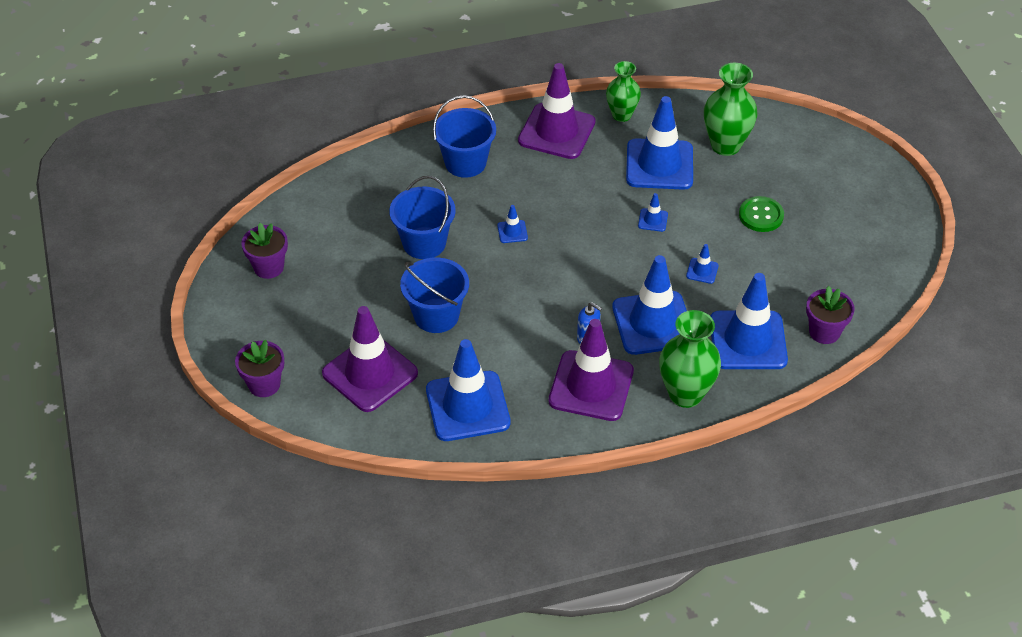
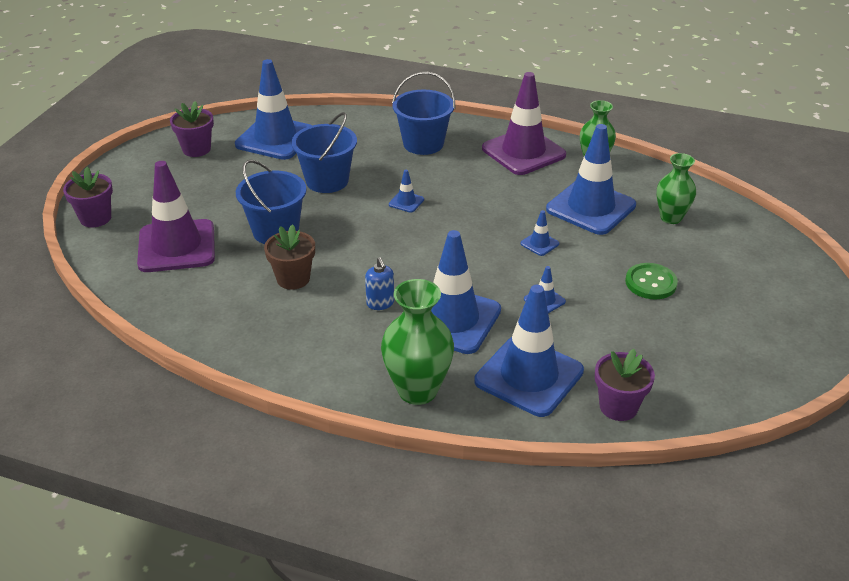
camera: 35 degrees right, 10 degrees down
(467, 406) = (219, 305): blue traffic cone -> blue traffic cone (275, 138)
(499, 352) = (293, 279): none -> brown flower pot
(591, 386) = (339, 341): purple traffic cone -> none
(725, 145) = (671, 218): green vase -> green vase, size x0.66

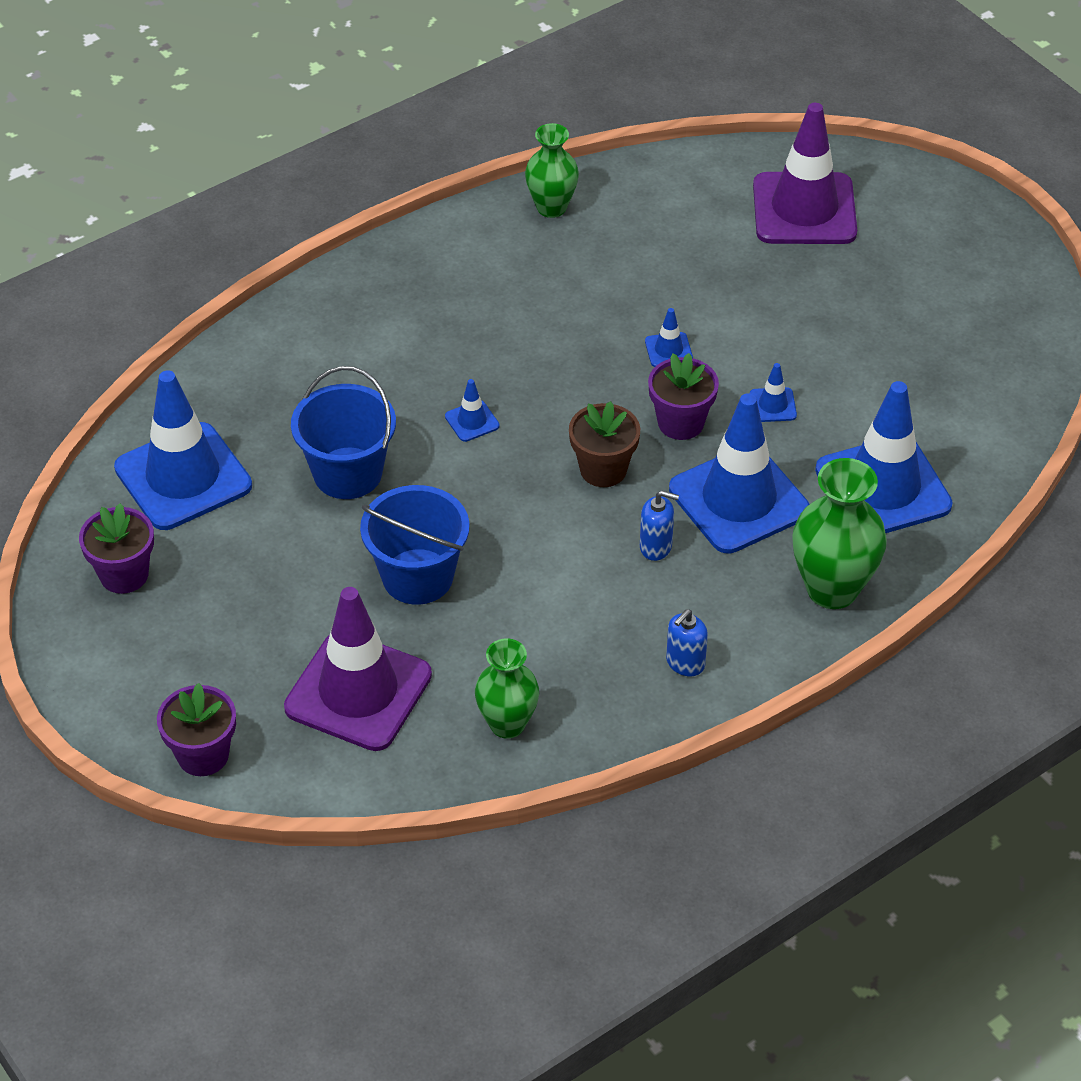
camera: 55 degrees left, 10 degrees up
(293, 279) = (536, 604): brown flower pot -> brown flower pot (603, 469)
(298, 353) = (685, 663): none -> blue soap dispenser
(423, 144) = (353, 336): blue bucket -> none
(523, 152) = (467, 255): purple traffic cone -> purple traffic cone (804, 209)
(590, 207) = (640, 267): blue traffic cone -> none
(618, 407) = (981, 446): purple flower pot -> purple flower pot (680, 423)
(651, 283) = (818, 303): green button -> none
(671, 218) = (721, 215): green vase -> green vase (507, 724)

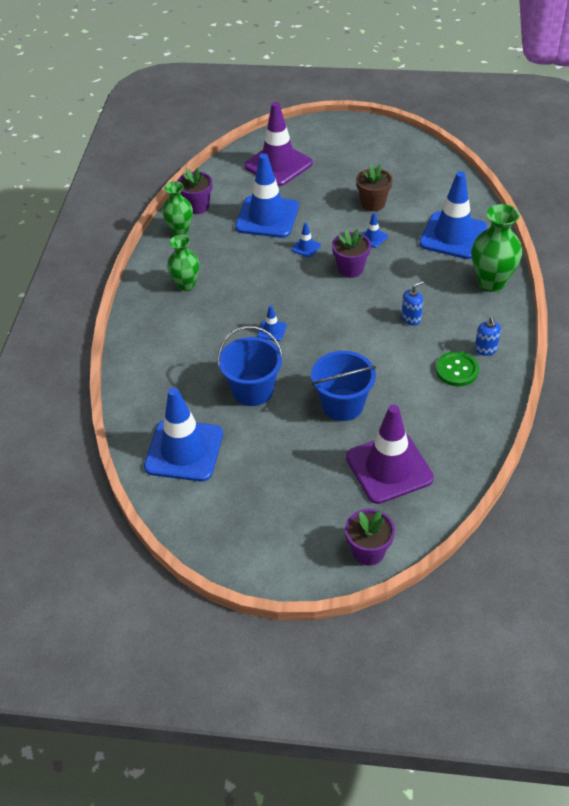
camera: 45 degrees left, 0 degrees up
(124, 574) = (220, 512): purple flower pot -> purple flower pot (197, 206)
(507, 724) = (461, 428): green vase -> green vase (186, 285)
(603, 469) = (349, 307): brown flower pot -> brown flower pot (373, 203)
(610, 655) = (456, 370): none -> green button
(739, 500) = (413, 279): blue traffic cone -> blue traffic cone (267, 217)

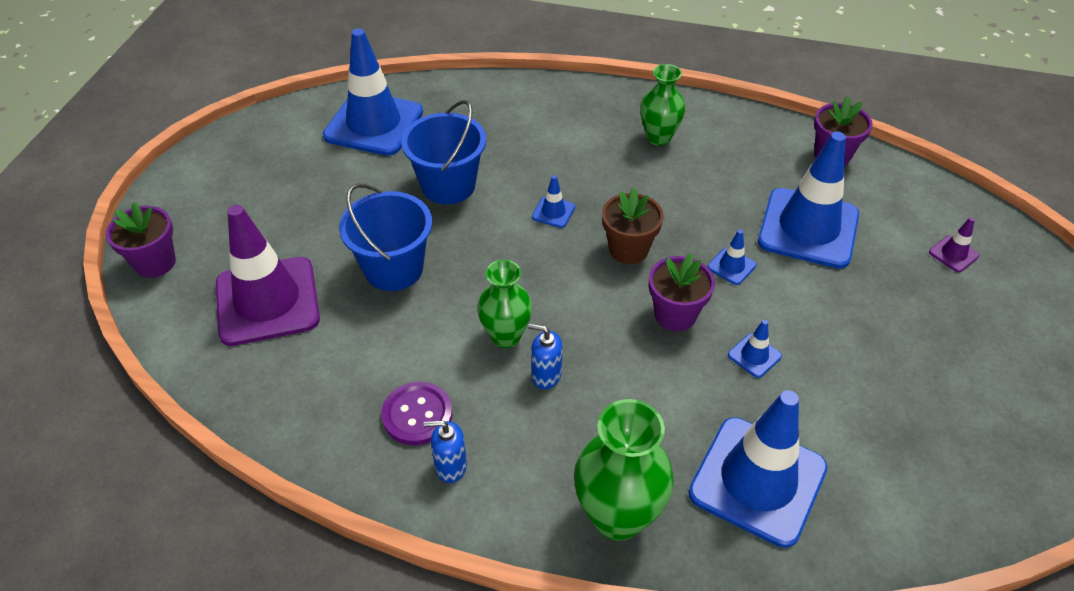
camera: 95 degrees right, 0 degrees up
(180, 231) = (774, 137): green vase -> green vase (506, 336)
(278, 165) = (953, 254): purple traffic cone -> purple traffic cone, size x0.41
(373, 203) = (852, 370): brown flower pot -> brown flower pot (628, 249)
(411, 318) = (546, 375): blue soap dispenser -> blue soap dispenser turned 135 degrees clockwise
(456, 370) = (417, 415): green button -> purple button

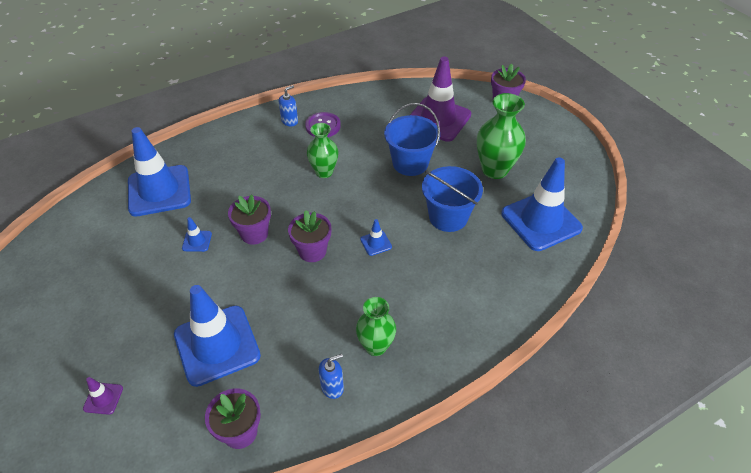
camera: 135 degrees right, 0 degrees up
(546, 375) = (288, 169): blue soap dispenser -> blue soap dispenser (332, 387)
(617, 516) = (209, 146): green vase -> green vase (494, 170)
(628, 249) = (312, 251): brown flower pot -> purple flower pot
(731, 266) = (246, 282): blue traffic cone -> none

